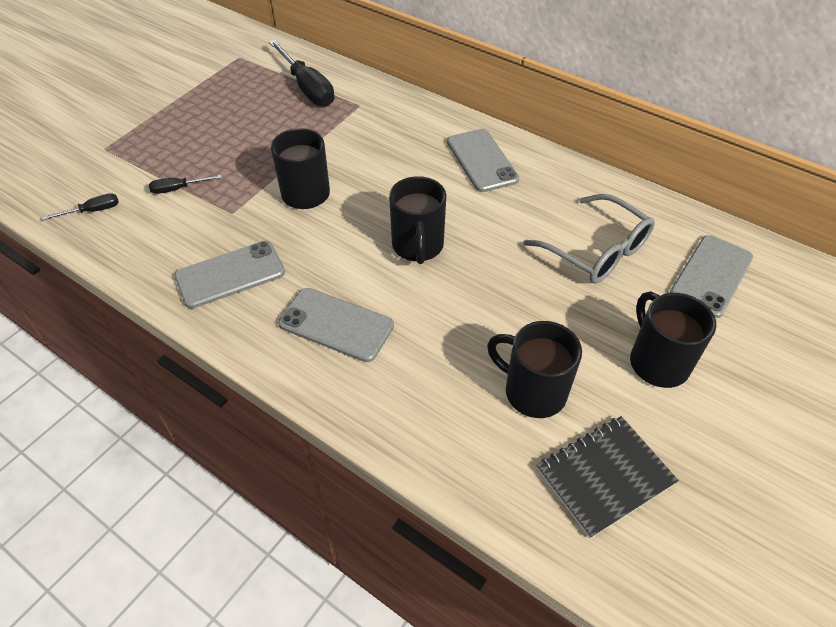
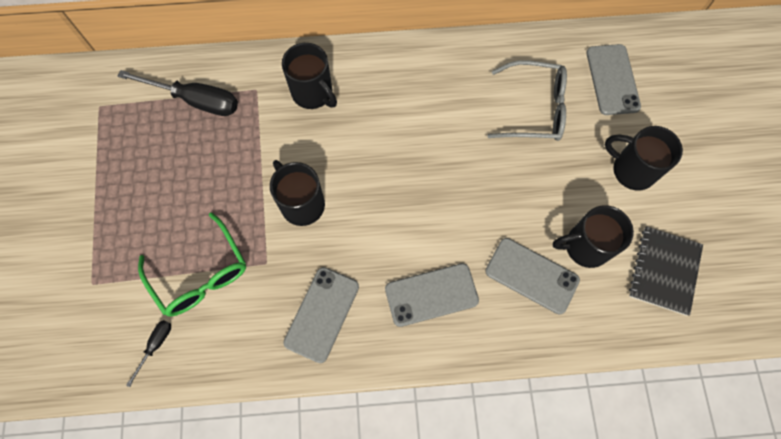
camera: 40 degrees left, 20 degrees up
(178, 189) = (200, 274): black screwdriver -> green glasses
(418, 246) = (423, 191): black mug -> black mug (313, 93)
(482, 160) = (397, 82): grey phone -> grey phone (531, 275)

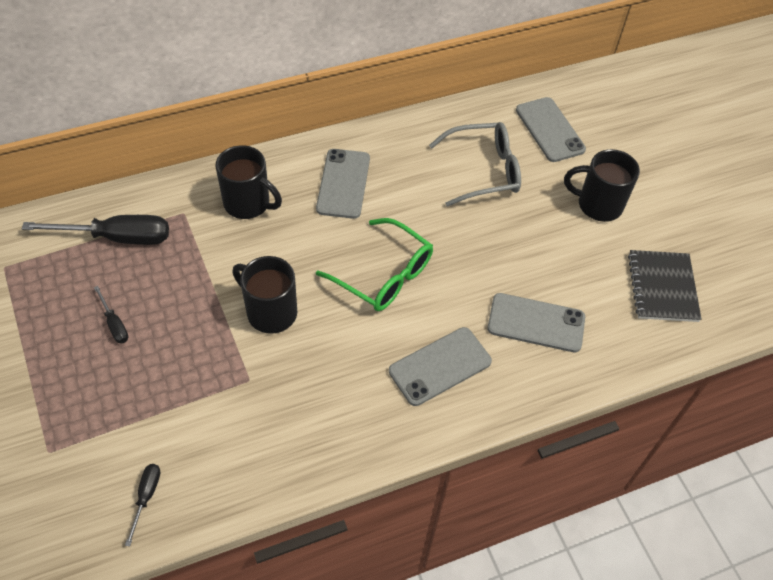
camera: 20 degrees left, 15 degrees down
(172, 182) = (114, 324): none -> black screwdriver
(200, 274) = (177, 409): green glasses -> green glasses (384, 275)
(322, 314) = (328, 415): grey phone -> grey phone (343, 183)
(585, 246) = (578, 283): black mug -> none

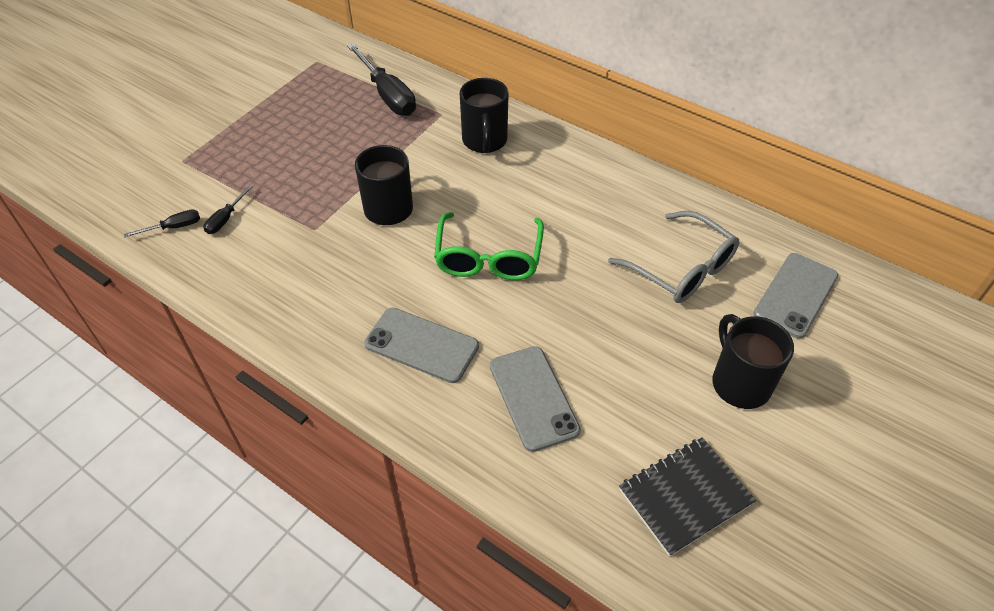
camera: 60 degrees right, 5 degrees down
(114, 324) = (310, 134): black screwdriver -> black screwdriver (226, 219)
(343, 183) = (563, 183): grey phone -> none

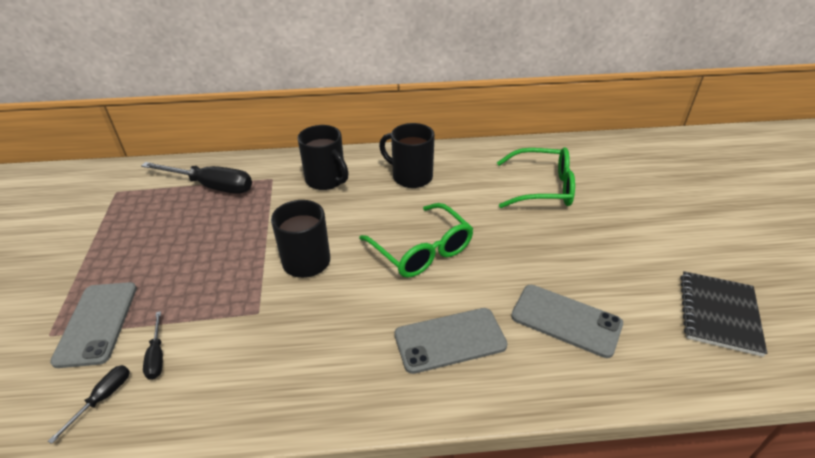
camera: 40 degrees left, 10 degrees down
(681, 269) = (542, 188): grey glasses -> green glasses
(739, 383) = (652, 230): black mug -> black mug (411, 177)
(796, 295) = (613, 168): grey phone -> grey phone (97, 323)

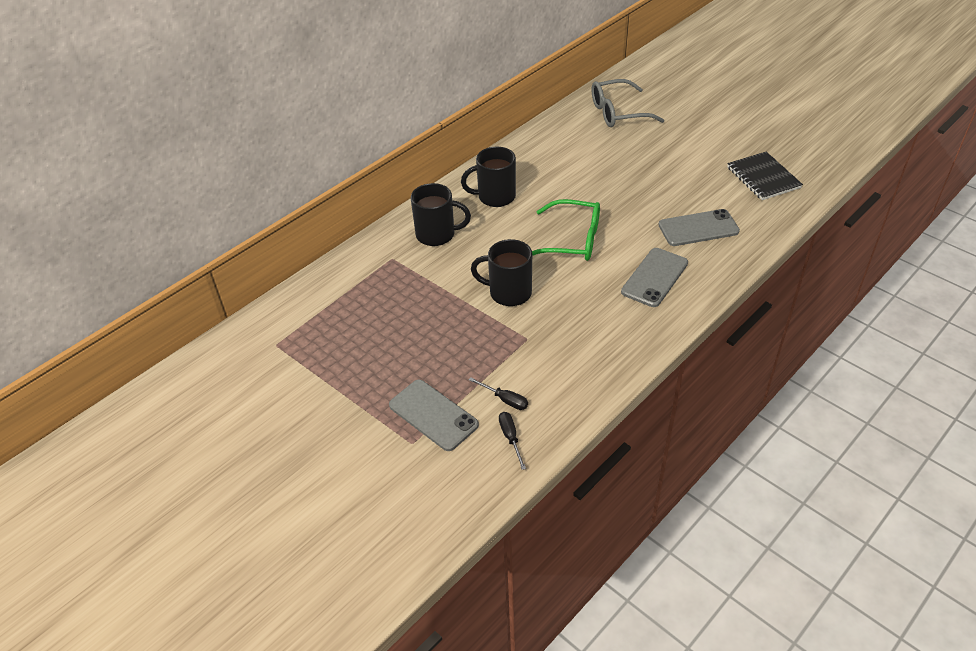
camera: 40 degrees left, 5 degrees up
(211, 186) = (352, 292): black screwdriver -> none
(542, 188) = (591, 155): green glasses -> none
(617, 165) = (618, 112): none -> grey glasses

